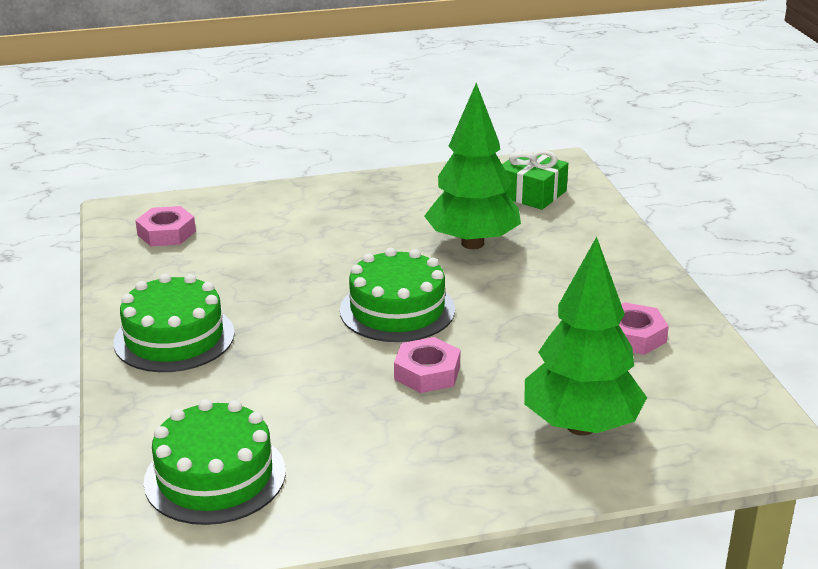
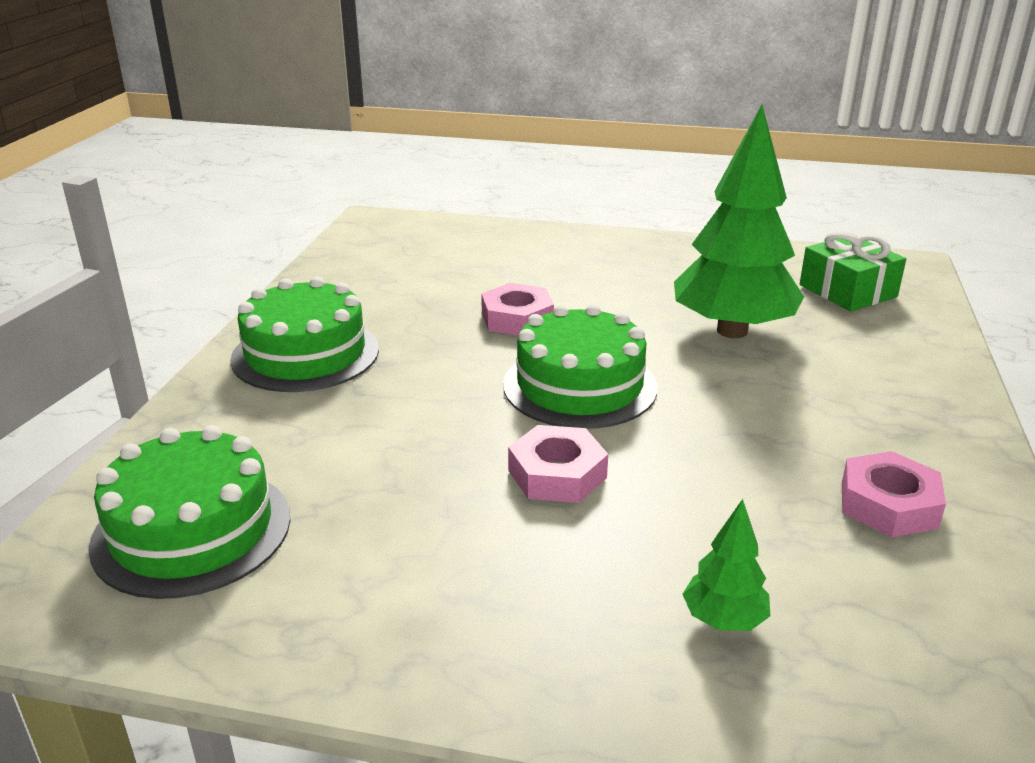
camera: 25 degrees right, 0 degrees up
(166, 233) = (398, 249): pink nut -> pink nut (517, 319)
(581, 426) = (723, 620): green tree -> green tree, size x0.44

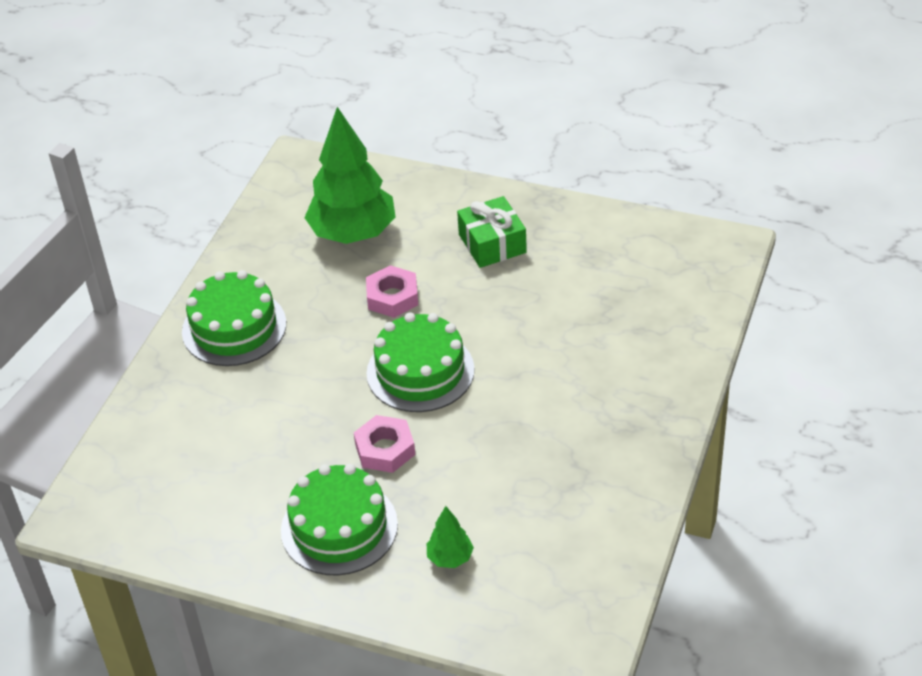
camera: 10 degrees right, 15 degrees up
(192, 530) = (162, 477): green cake -> green cake (339, 527)
(732, 331) = (550, 320): green tree -> green tree (353, 234)
(847, 291) = (661, 277): green gift -> green gift (492, 243)
(888, 504) = (582, 487): pink nut -> none

